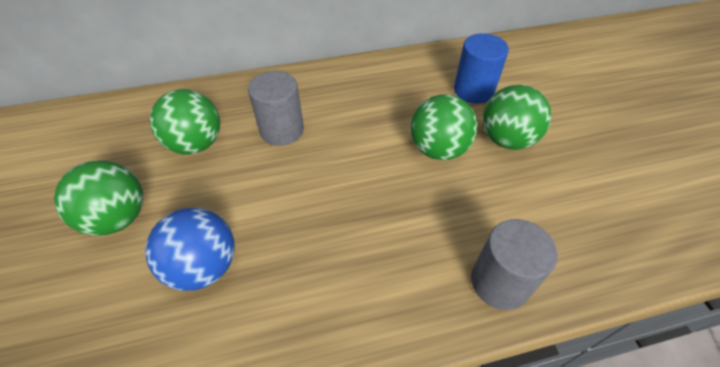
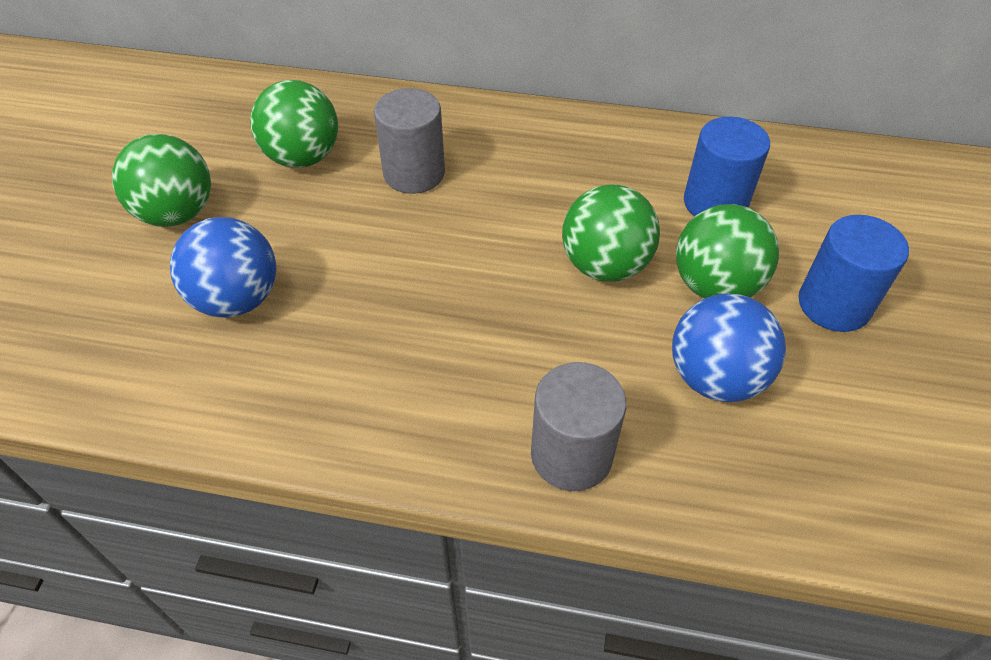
camera: 25 degrees right, 0 degrees up
(544, 196) = (715, 378): none -> blue ball
(573, 128) = (834, 305): none -> blue cylinder

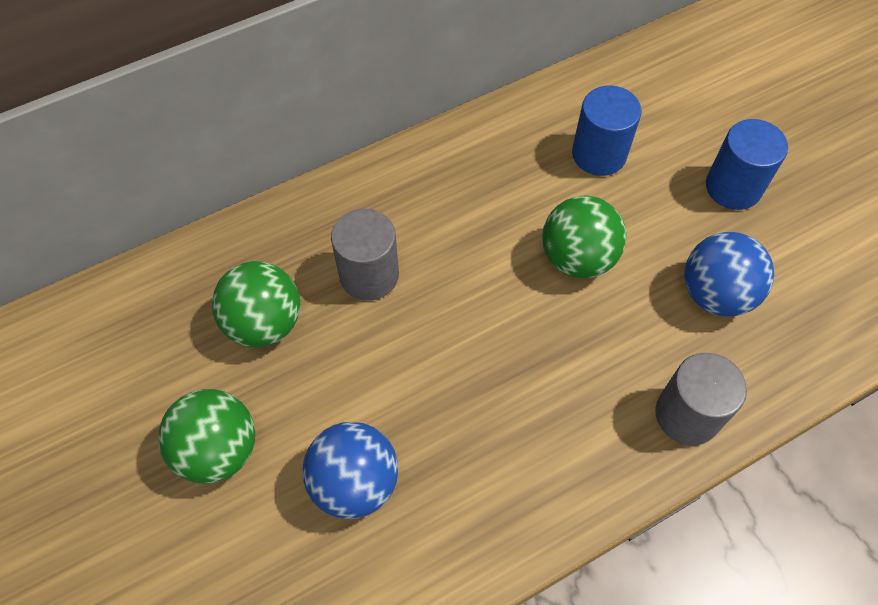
camera: 40 degrees left, 10 degrees up
(715, 286) = (657, 223): green ball -> none

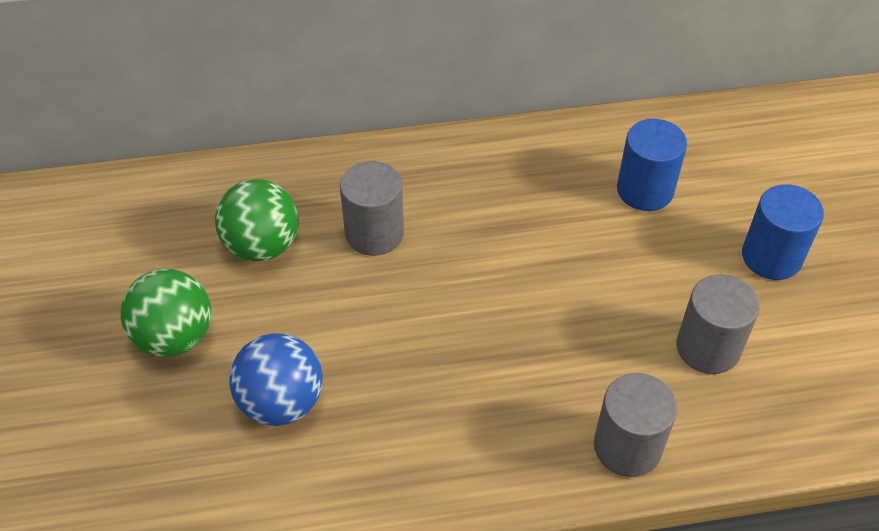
camera: 20 degrees right, 10 degrees down
(577, 258) = (581, 275): green ball -> none
(715, 294) = (708, 348): blue ball -> grey cylinder

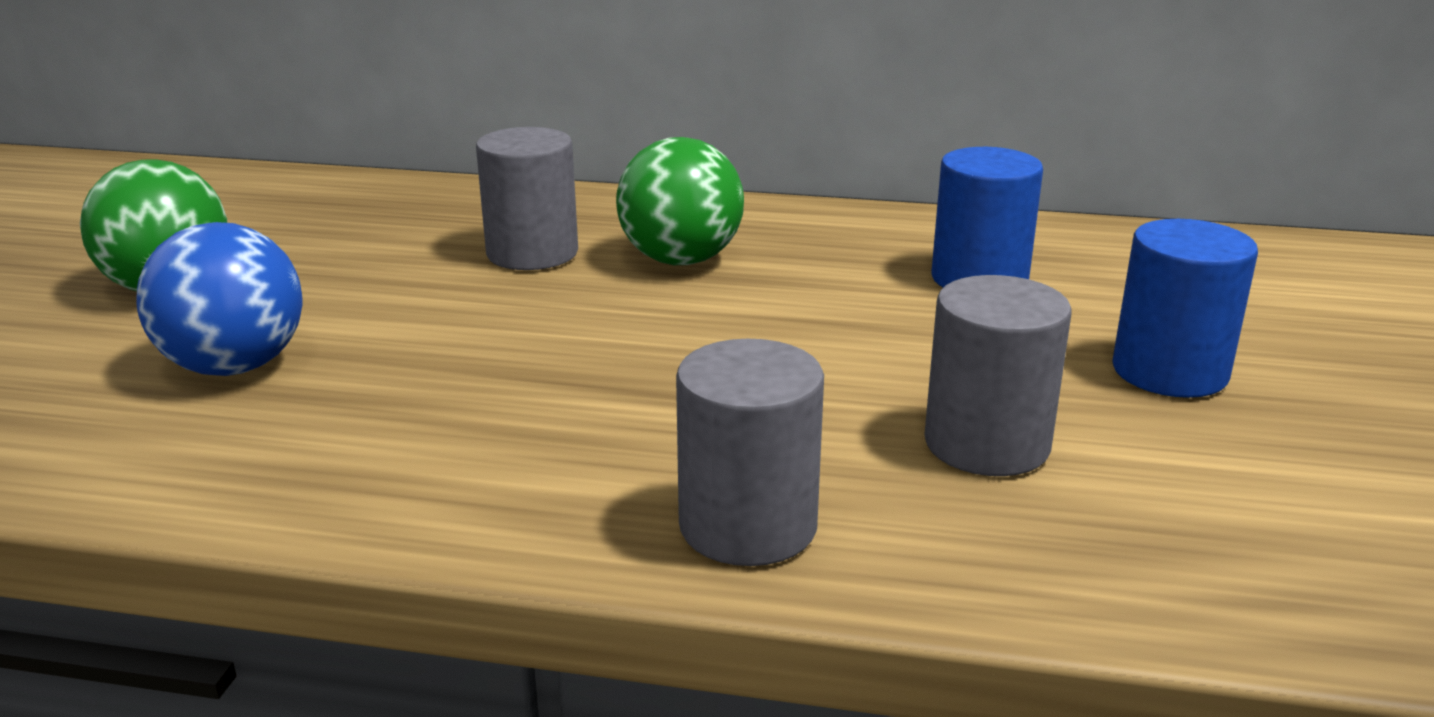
camera: 20 degrees right, 25 degrees down
(262, 246) = (371, 240): green ball -> green ball (681, 260)

